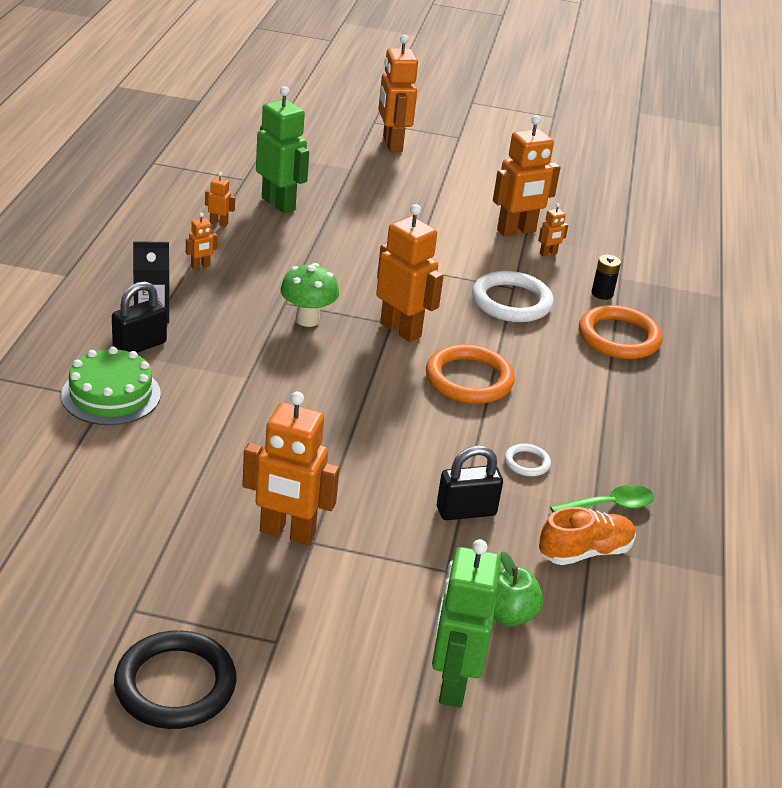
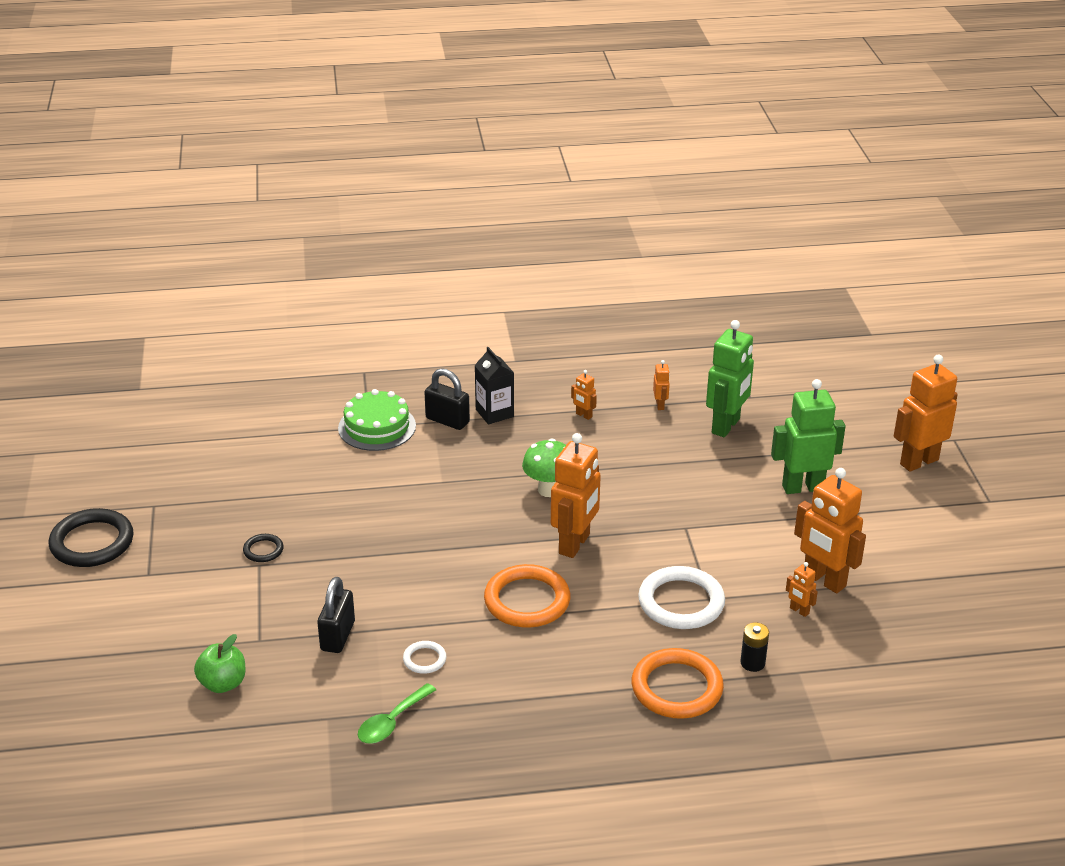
camera: 75 degrees right, 0 degrees up
(287, 533) = (263, 550): orange robot -> black ring
(452, 683) = (137, 668): green robot -> green robot (802, 487)
(466, 511) = (337, 636): black padlock -> black padlock turned 45 degrees clockwise
(584, 552) = (320, 716): orange shoe -> none
(609, 506) = (392, 722): green spoon -> green spoon turned 75 degrees clockwise

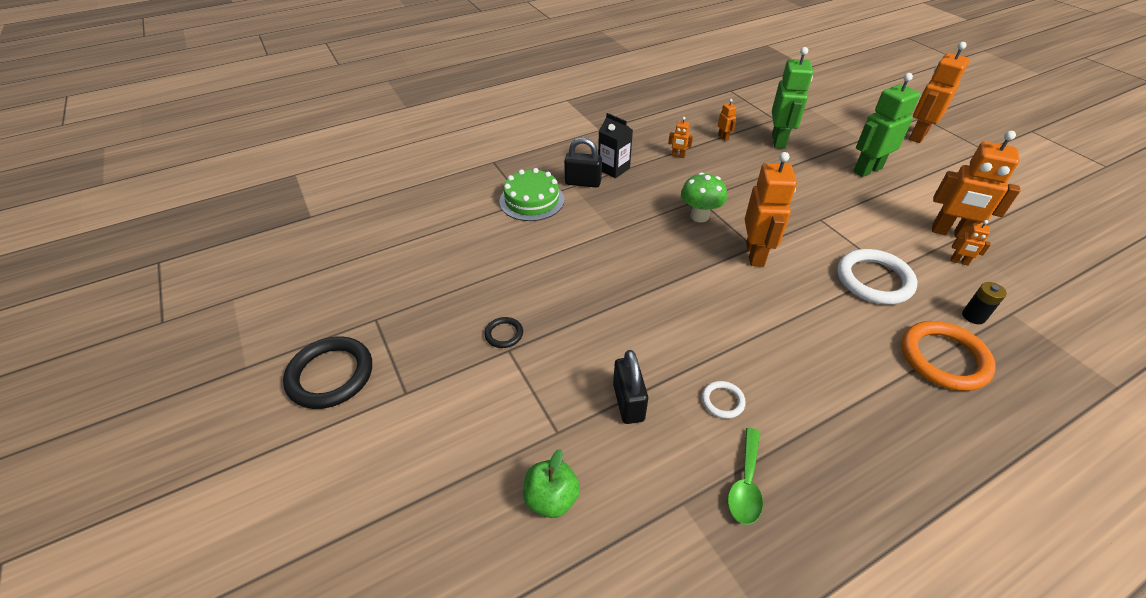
camera: 20 degrees left, 10 degrees up
(527, 600) = (760, 314): orange ring -> none

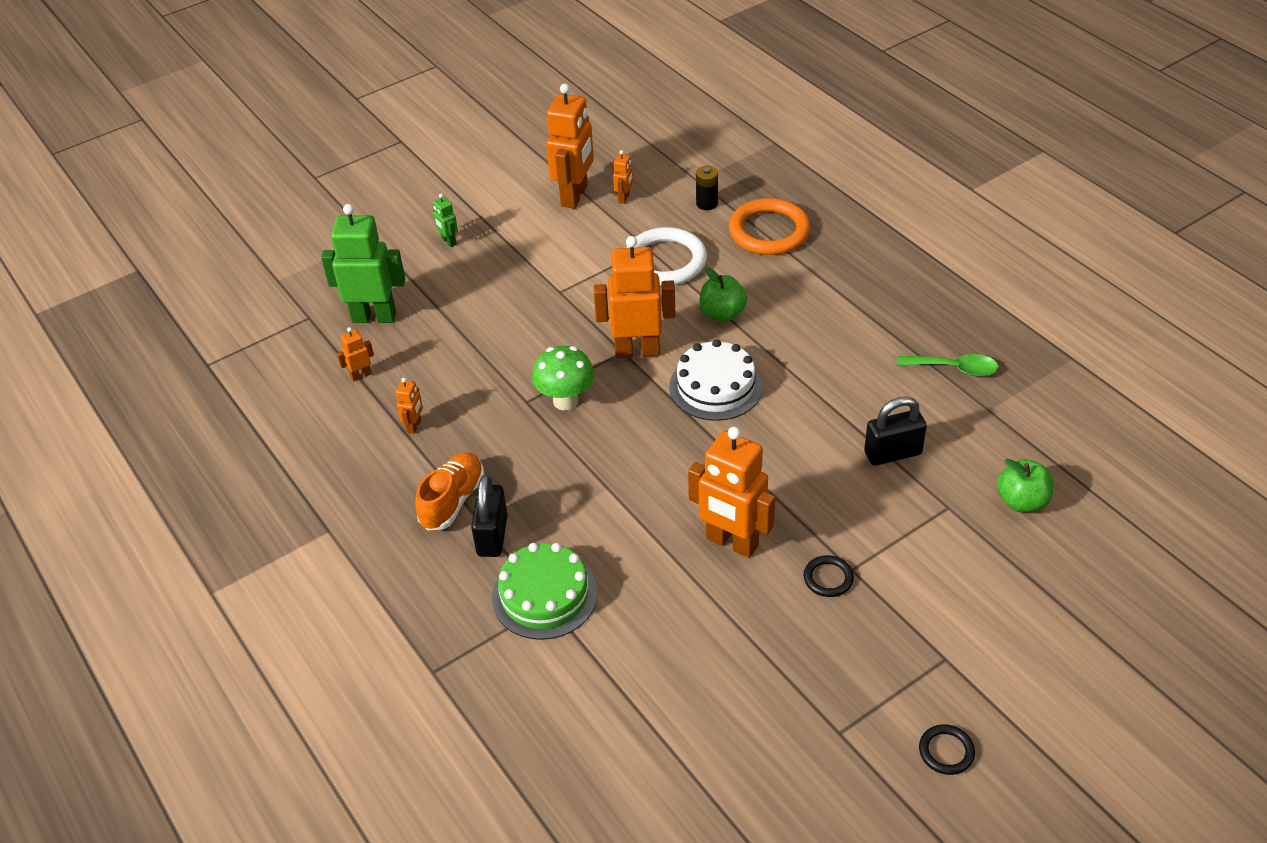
camera: 95 degrees left, 0 degrees up
(330, 375) = (946, 751): black ring -> black ring, size x0.48
(613, 169) = (452, 501): black carton -> orange shoe
(715, 295) = (715, 386): none -> white cake
(722, 401) = (868, 382): white ring -> none
(808, 309) = (722, 314): none -> green apple
(867, 170) = (448, 241): green robot -> green robot, size x0.44
(917, 135) = (364, 188): orange robot -> orange robot (731, 543)

